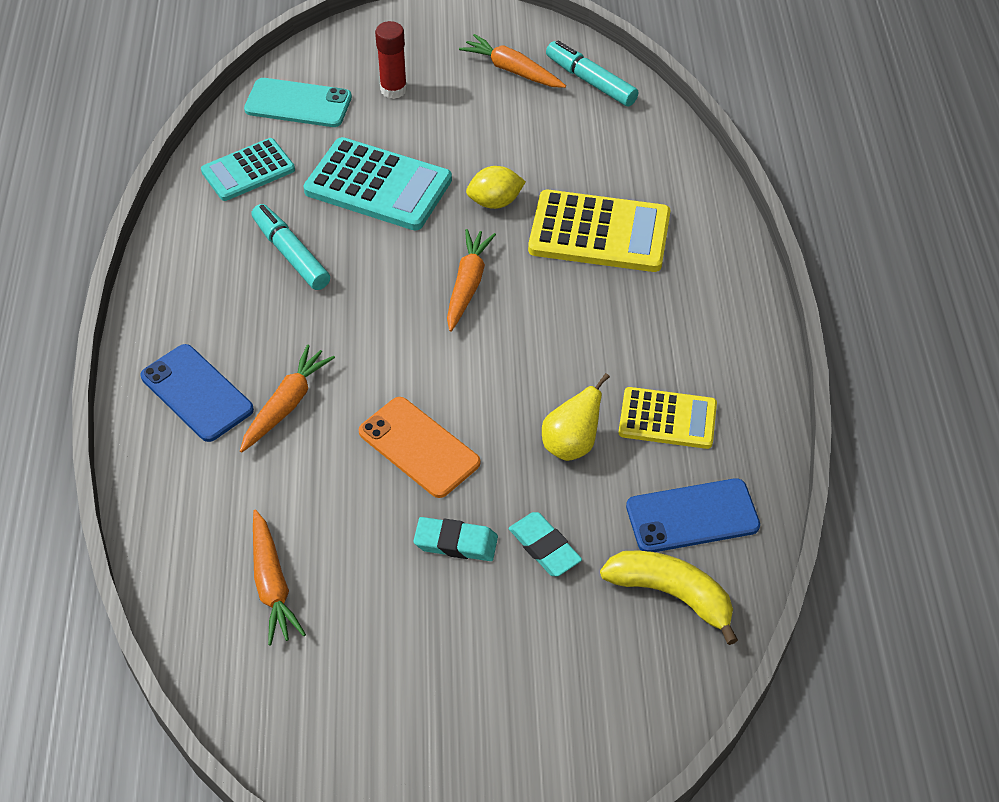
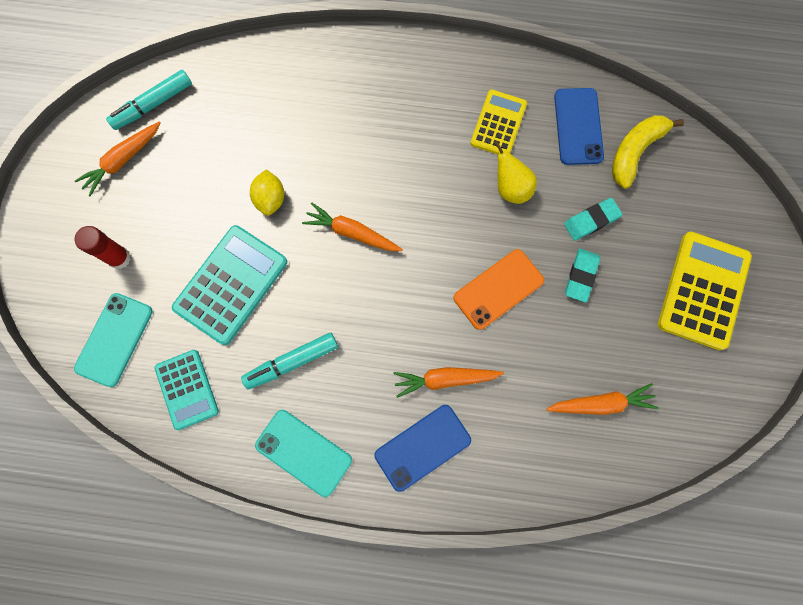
camera: 80 degrees left, 25 degrees up
(183, 281) = (304, 452): none -> turquoise phone
(286, 404) = (445, 379): orange carrot -> orange carrot turned 45 degrees counterclockwise
(599, 233) = (319, 131): yellow calculator -> yellow calculator (703, 290)

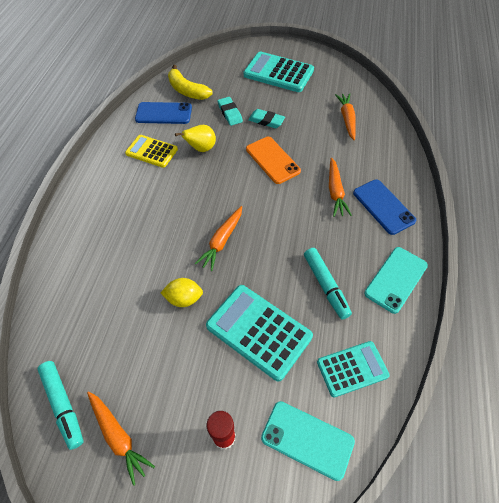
camera: 85 degrees left, 20 degrees down
(703, 290) = (278, 73): yellow calculator -> turquoise calculator

